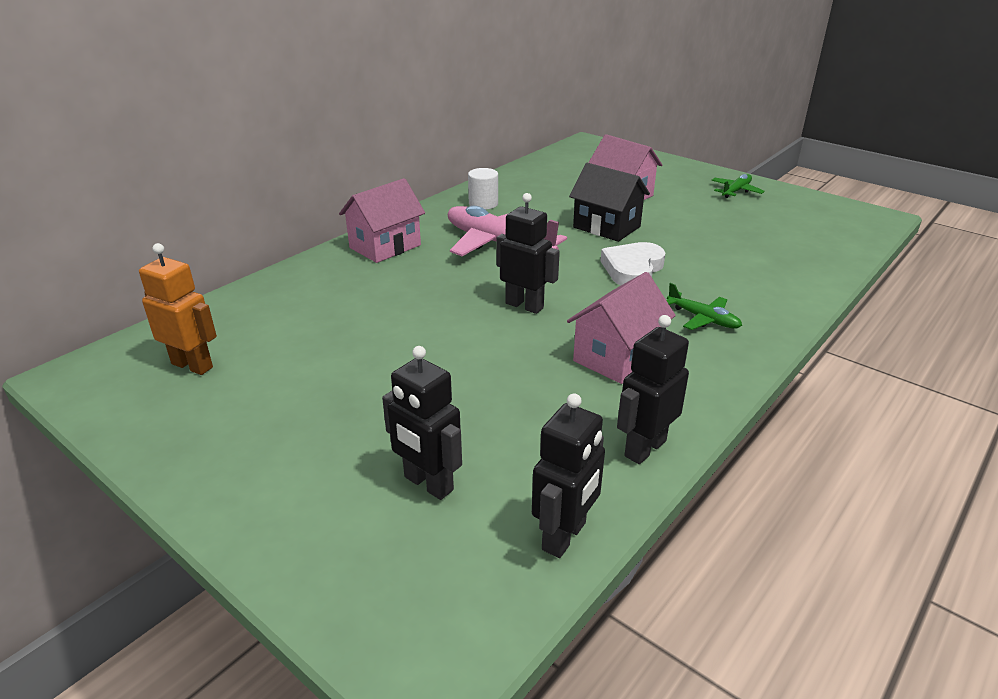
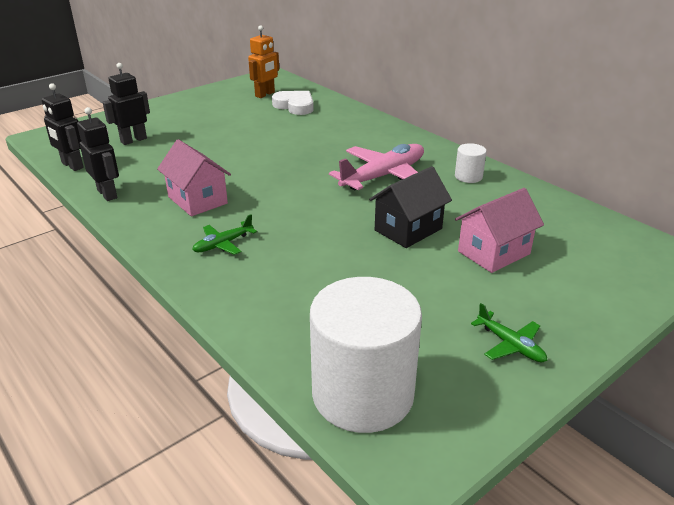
camera: 100 degrees right, 0 degrees up
(385, 246) = (388, 137): pink house -> none
(524, 305) = (280, 177): black robot -> none
(632, 269) = (318, 228): white heart -> white heart (295, 106)
(836, 233) = (363, 394): none -> white cylinder

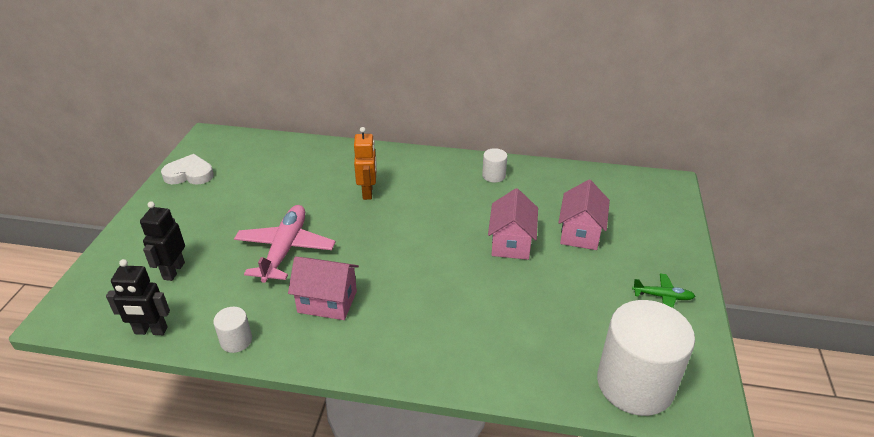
camera: 40 degrees left, 5 degrees up
(107, 194) = (236, 340): black robot -> white cylinder
(223, 244) = (405, 330): green plane -> none
(265, 94) = (232, 161): orange robot -> orange robot (368, 192)
(295, 106) = (278, 163): white heart -> white heart (189, 174)
(383, 176) = (438, 204): pink plane -> pink plane (285, 249)
(408, 229) = (511, 243): black house -> pink house

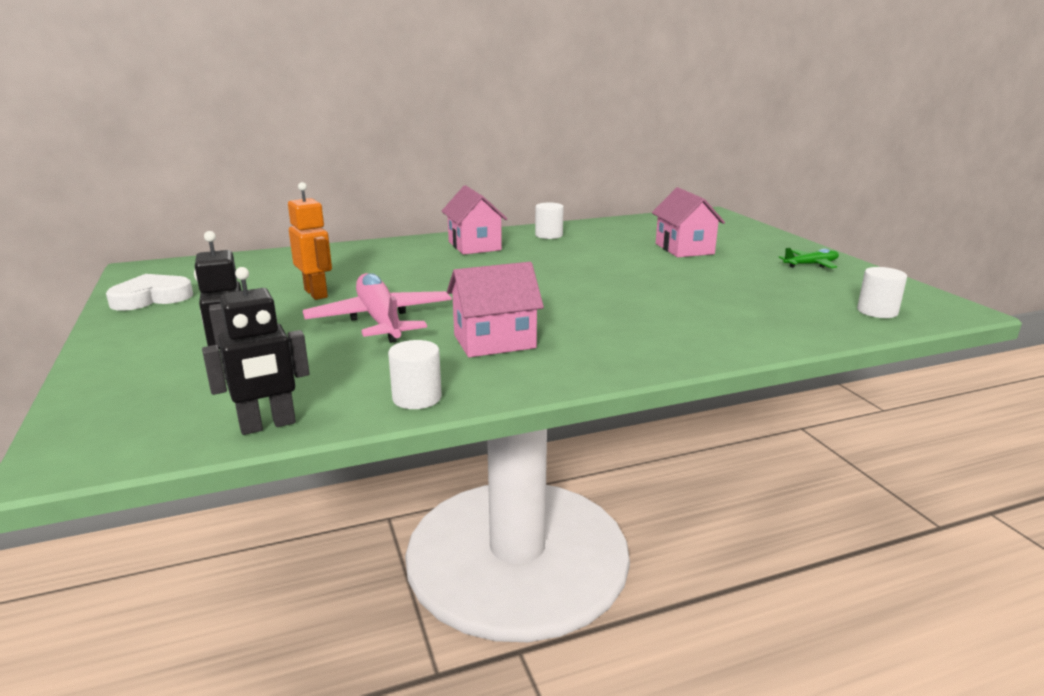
camera: 30 degrees left, 15 degrees down
(368, 192) = (426, 267): orange robot -> orange robot (316, 293)
(511, 243) = (631, 266): pink house -> pink house (474, 246)
(635, 384) = (877, 311): white cylinder -> white cylinder, size x0.44

